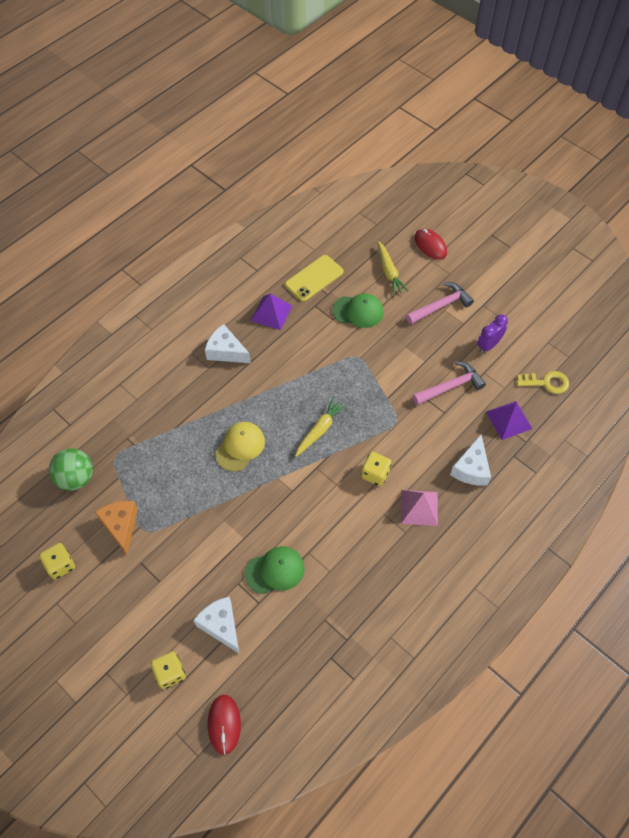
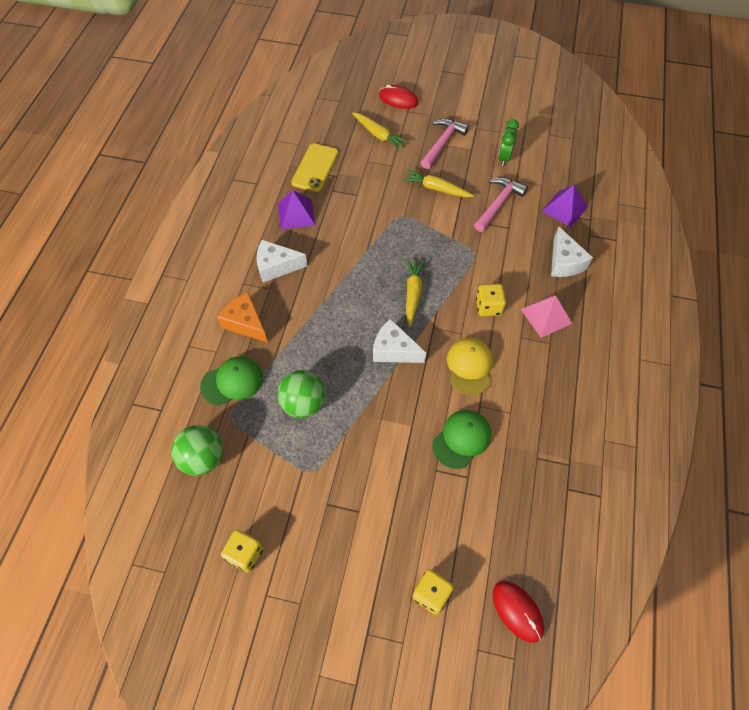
camera: 30 degrees left, 0 degrees up
(121, 526) = (282, 480): orange cheese -> orange cheese (246, 323)
(174, 475) = (303, 403): none -> green ball
(221, 625) = (448, 519): white cheese -> white cheese (394, 350)
(240, 447) = (350, 345): yellow cap -> yellow cap (469, 366)
(358, 311) = (375, 178): green cap -> green cap (232, 382)
(405, 346) = (436, 188): none -> yellow carrot
(488, 345) = (504, 157): purple clock -> green clock
(546, 382) = (571, 166): yellow key -> none

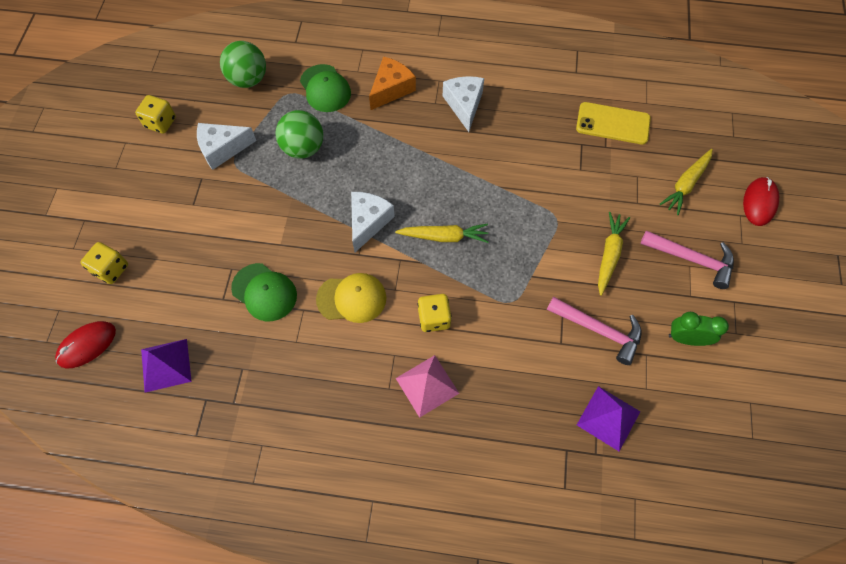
camera: 85 degrees right, 5 degrees up
(296, 214) = (539, 114): purple pyramid -> purple pyramid (166, 365)
(564, 262) = (514, 412): white cheese -> white cheese (223, 149)

